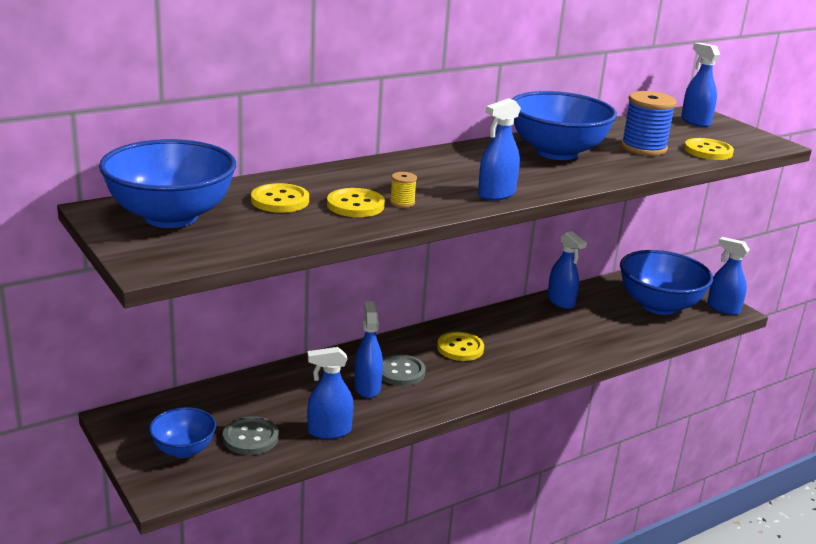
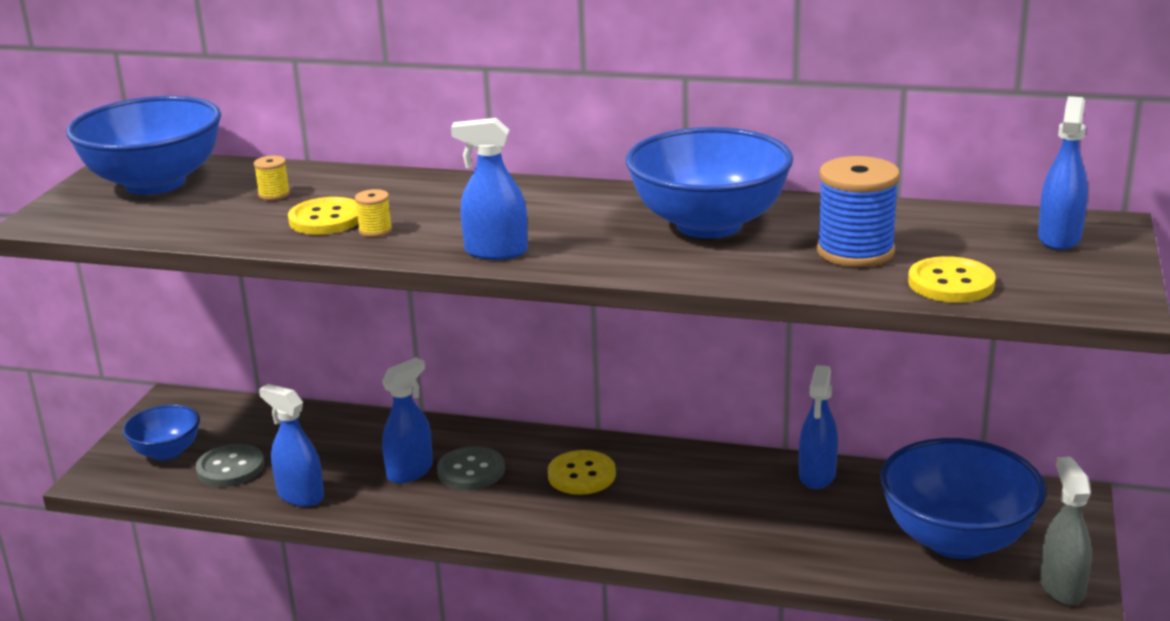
camera: 50 degrees right, 0 degrees up
(280, 200) = (274, 194): yellow button -> yellow spool
(723, 308) = (1062, 587): blue spray bottle -> grey spray bottle

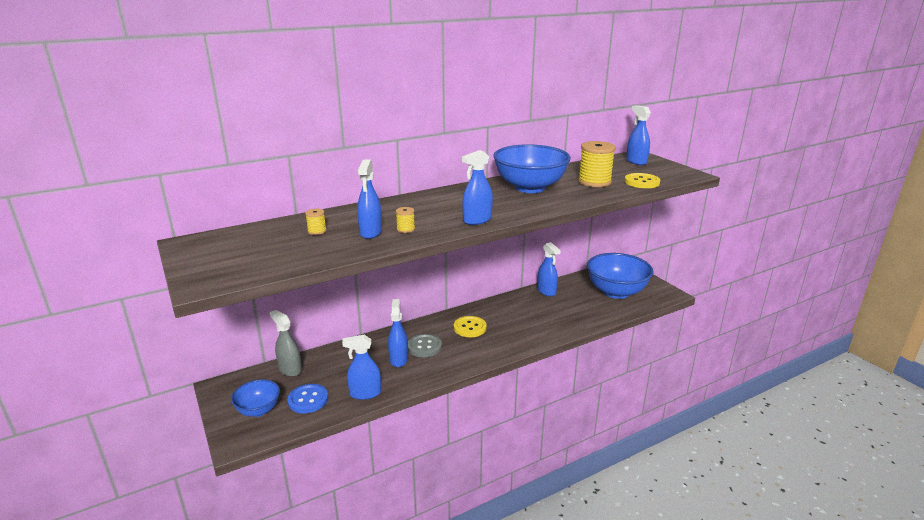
camera: 45 degrees left, 0 degrees up
(155, 183) = (233, 246): blue bowl -> none
(230, 468) = (308, 400): grey button -> blue button
(326, 219) = (370, 232): yellow button -> blue spray bottle
(855, 251) = (594, 182): blue spool -> yellow spool
(1062, 587) = (662, 292): grey spray bottle -> grey spray bottle (290, 369)

